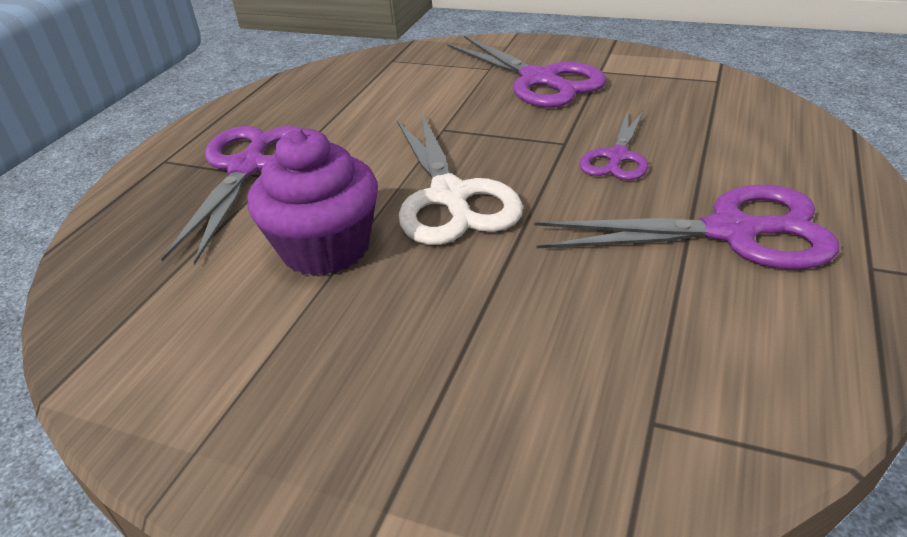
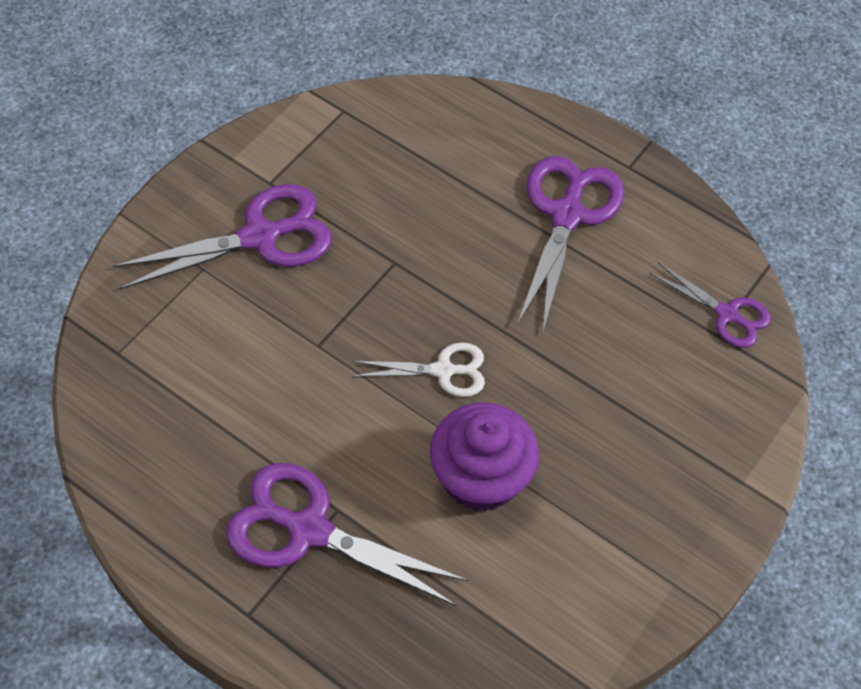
camera: 80 degrees left, 20 degrees up
(450, 197) = (443, 371): white scissors -> white scissors, size x0.58
(617, 157) = (438, 236): purple scissors -> purple scissors (727, 314)

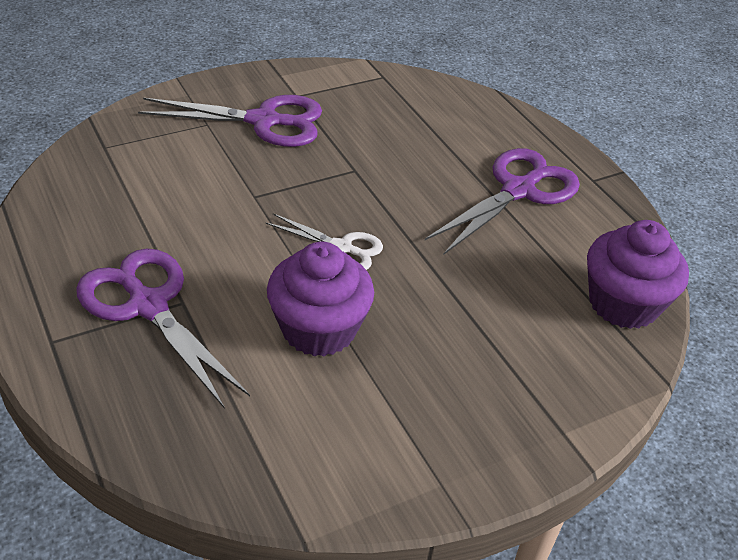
camera: 25 degrees right, 15 degrees down
(727, 314) = (623, 303): purple scissors -> purple cupcake

